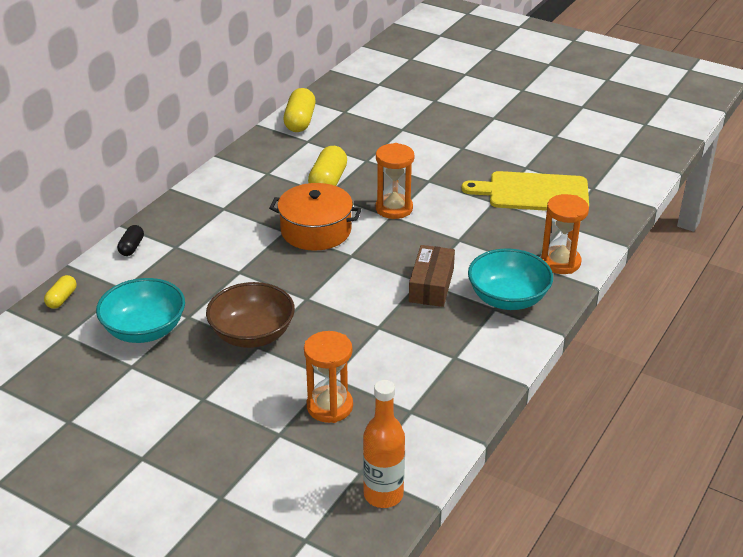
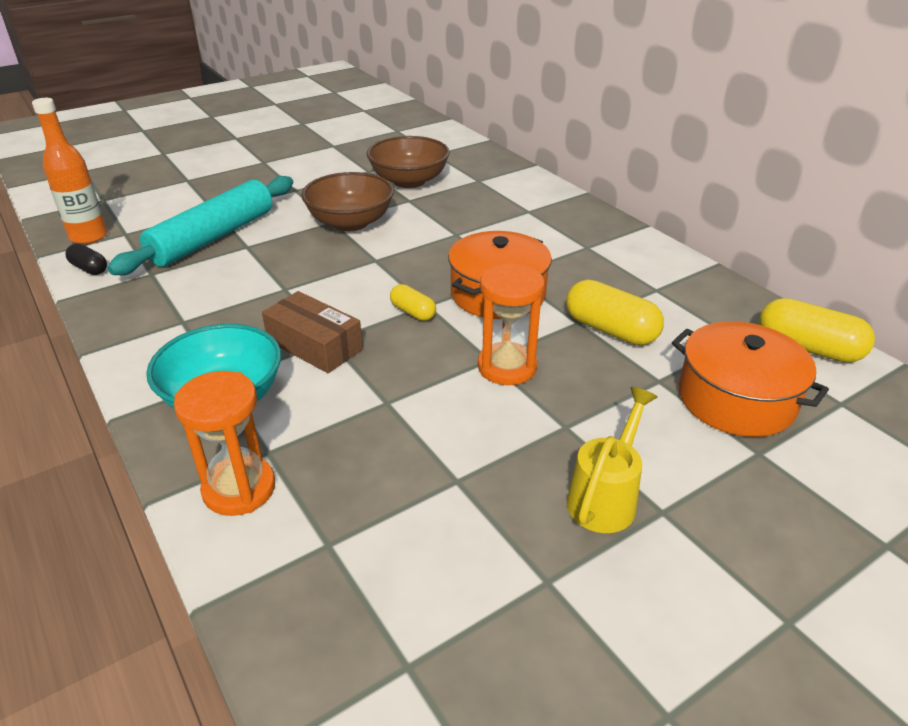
camera: 115 degrees right, 0 degrees up
(62, 299) = (486, 157): yellow capsule -> yellow capsule (413, 312)
(131, 247) = (543, 192): black capsule -> black capsule (89, 268)
(144, 330) = (409, 181): turquoise bowl -> brown bowl
(329, 406) = (213, 237): orange hourglass -> turquoise rolling pin
(364, 137) = (736, 399): none -> orange pot
(467, 162) = (605, 497): none -> yellow watering can
(533, 193) = (451, 549): yellow cutting board -> none

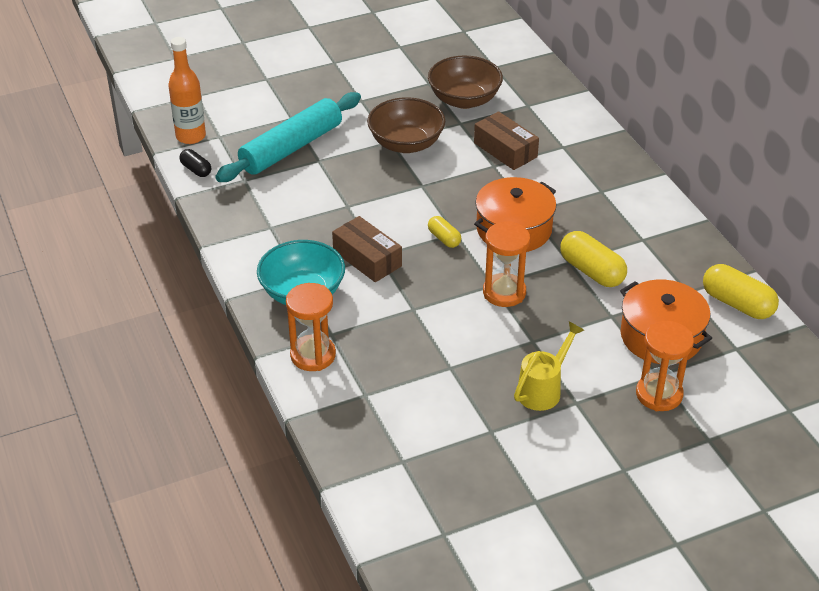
camera: 10 degrees right, 5 degrees up
(465, 219) = (505, 150): none -> brown box
(776, 482) = (659, 394): none -> orange hourglass

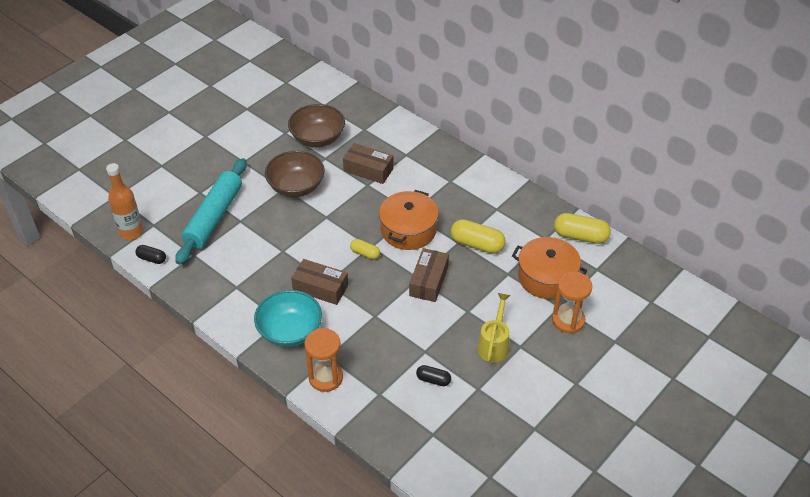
camera: 25 degrees left, 5 degrees up
(441, 402) = (433, 380): none -> black capsule
(504, 292) = (429, 281): orange hourglass -> brown box

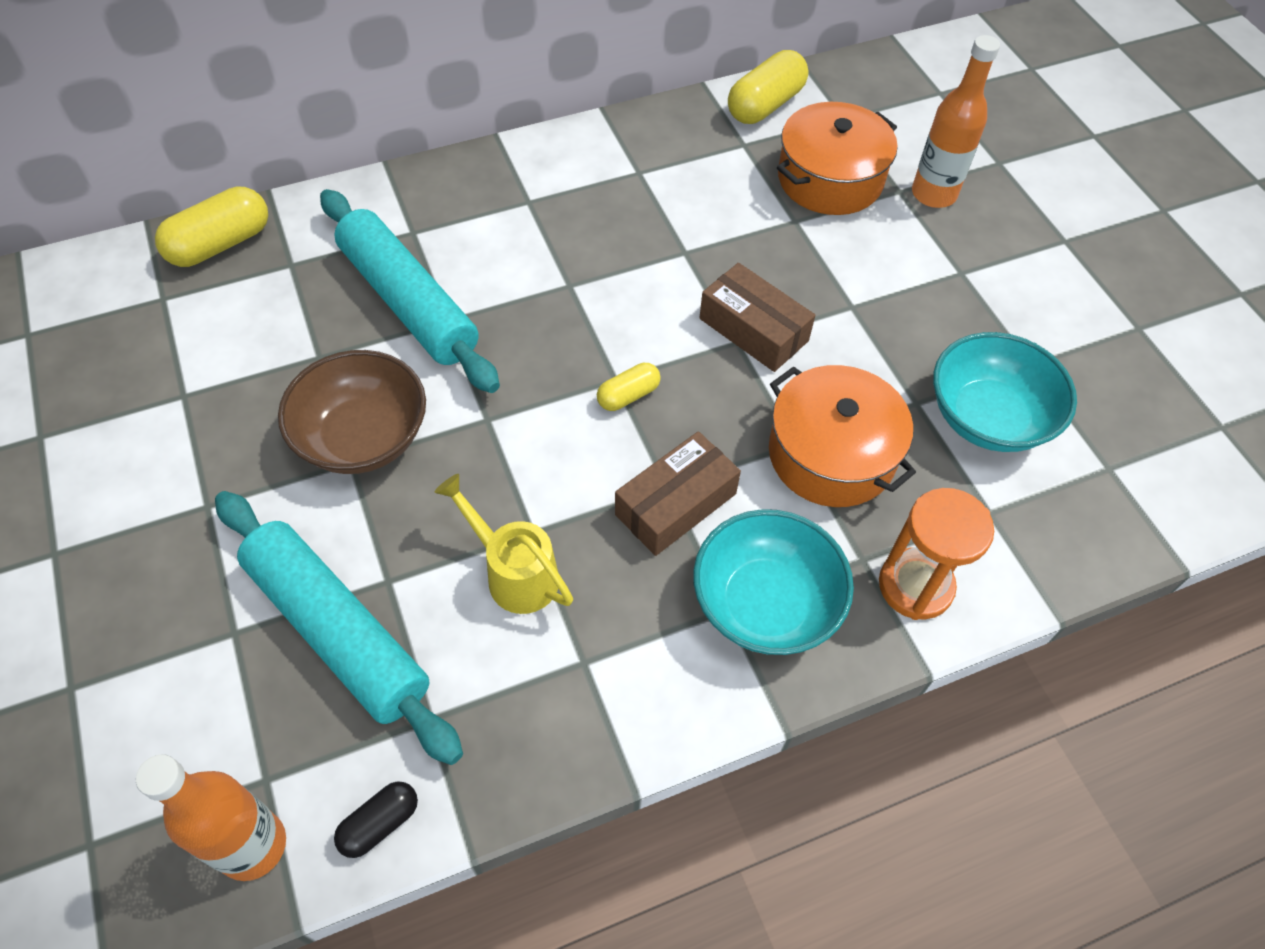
camera: 65 degrees left, 10 degrees up
(317, 138) = (251, 347): brown bowl -> none
(368, 170) = (408, 302): brown box -> turquoise rolling pin
(408, 230) = (610, 307): orange pot -> orange pot (831, 454)
(433, 380) = (988, 417): black capsule -> turquoise bowl
(477, 244) = (706, 231): yellow capsule -> yellow capsule (220, 244)
(494, 344) = (943, 303): yellow watering can -> yellow watering can (514, 573)
(568, 320) = (933, 194): orange hourglass -> orange bottle

